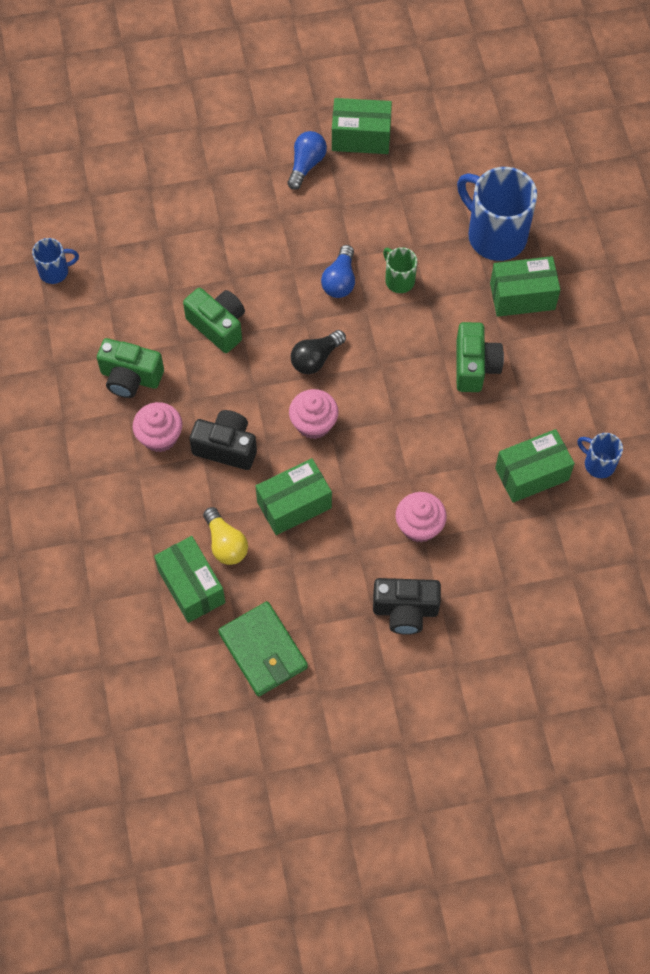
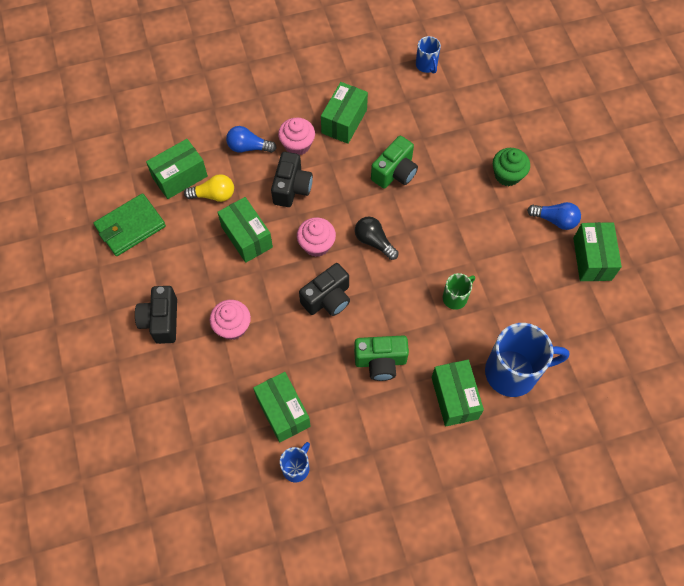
camera: 85 degrees right, 0 degrees up
(130, 377) = (344, 121): green camera -> green box
(225, 543) = (214, 195): yellow light bulb -> yellow light bulb turned 150 degrees counterclockwise
(238, 204) = (507, 175): none -> green cupcake
(340, 280) = (448, 253): blue light bulb -> blue light bulb (248, 147)
(389, 416) = (327, 299): none -> black camera
(495, 235) = (513, 372): blue mug -> blue mug turned 45 degrees clockwise

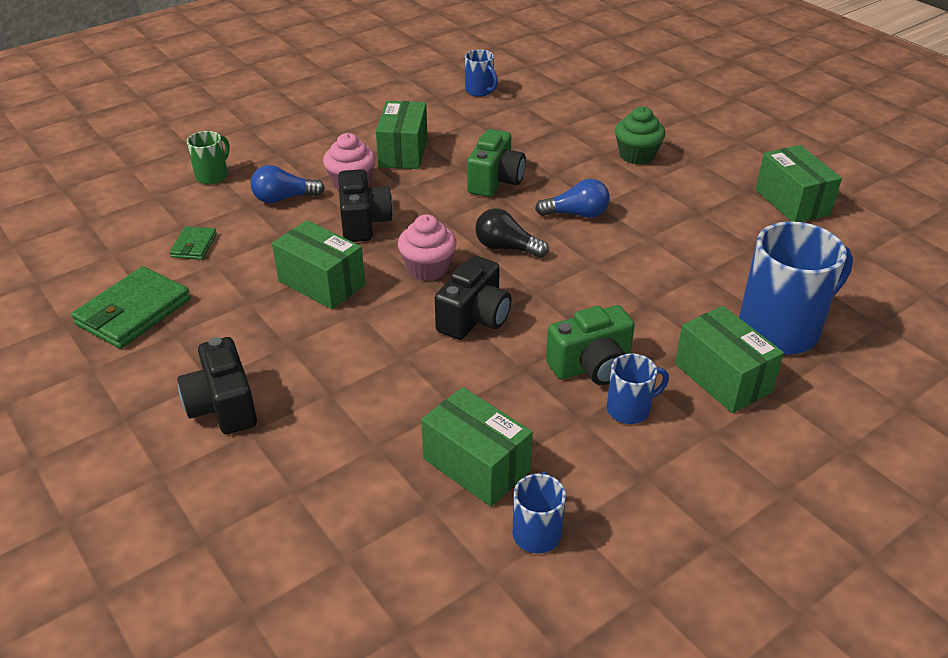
camera: 20 degrees left, 25 degrees down
(180, 177) = (194, 245): green box -> green wallet
(214, 195) = (253, 252): yellow light bulb -> none
(232, 326) = (344, 384): pink cupcake -> none
(387, 402) = (630, 409): none -> blue mug
(455, 297) = (651, 275): green mug -> green mug (213, 175)
(555, 220) = (722, 179): blue light bulb -> blue light bulb (576, 214)

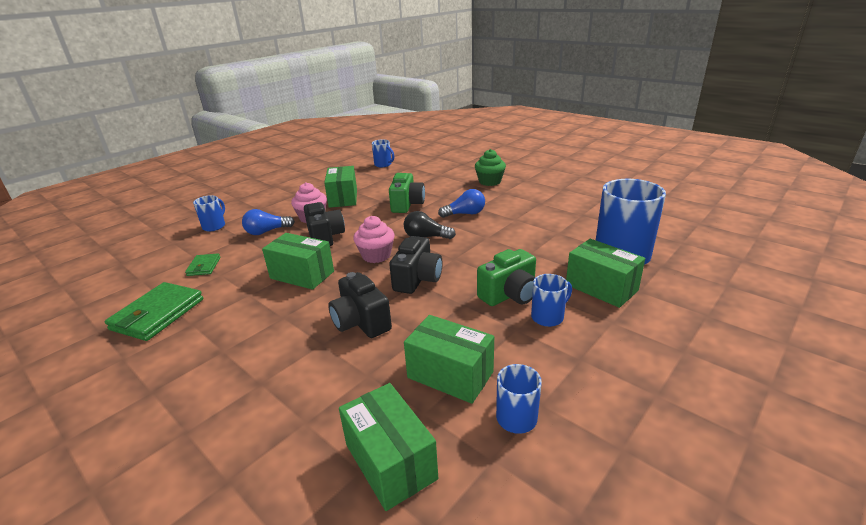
camera: 10 degrees left, 10 degrees down
(213, 175) = (214, 226): green mug -> blue mug
(223, 406) = (236, 368): black camera -> black camera (361, 322)
(792, 202) = (592, 191): green box -> green box (390, 461)

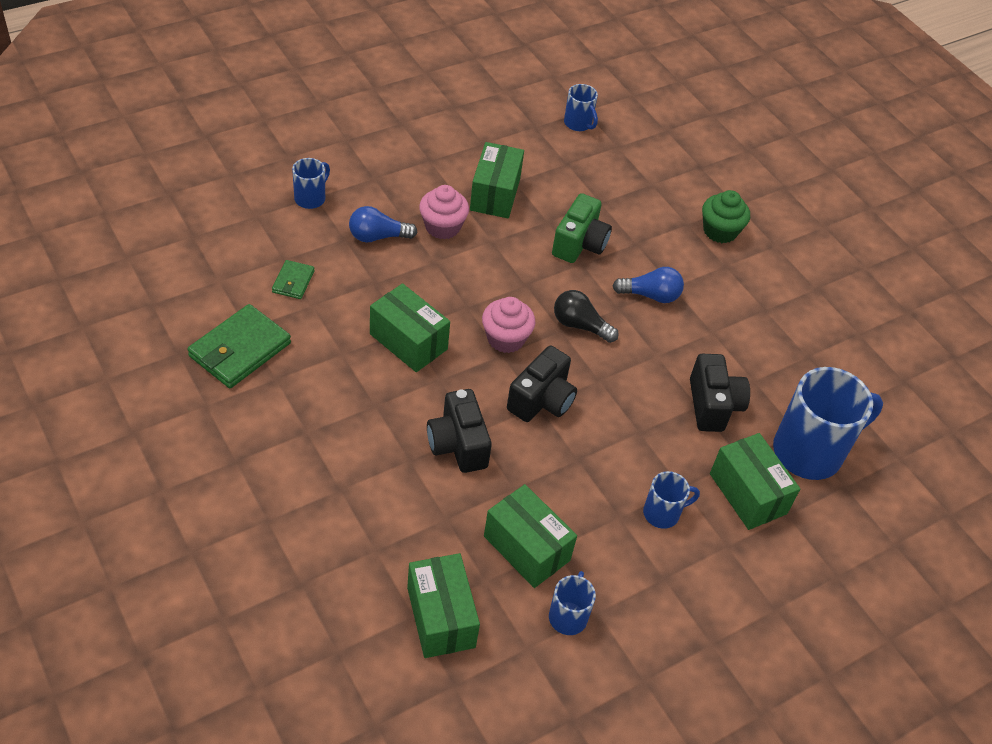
camera: 10 degrees right, 20 degrees up
(325, 237) = (451, 277): black camera -> black camera (713, 405)
(510, 295) = (637, 465): green camera -> none

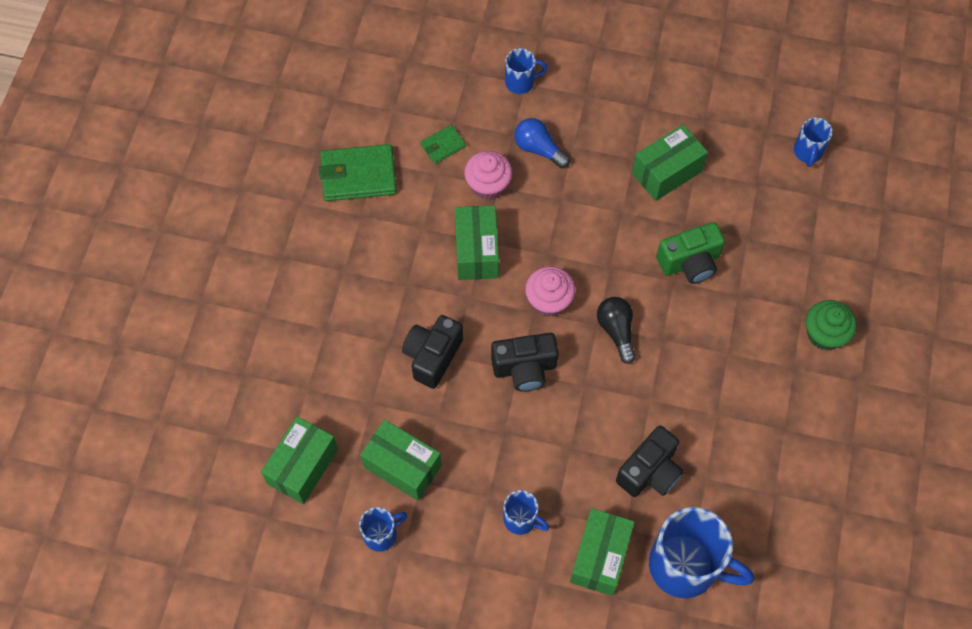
camera: 50 degrees right, 15 degrees up
(442, 227) = (596, 173): pink cupcake -> pink cupcake (488, 185)
(526, 548) = (402, 466): green box -> green box turned 60 degrees counterclockwise
(650, 295) = (700, 347): blue light bulb -> none

